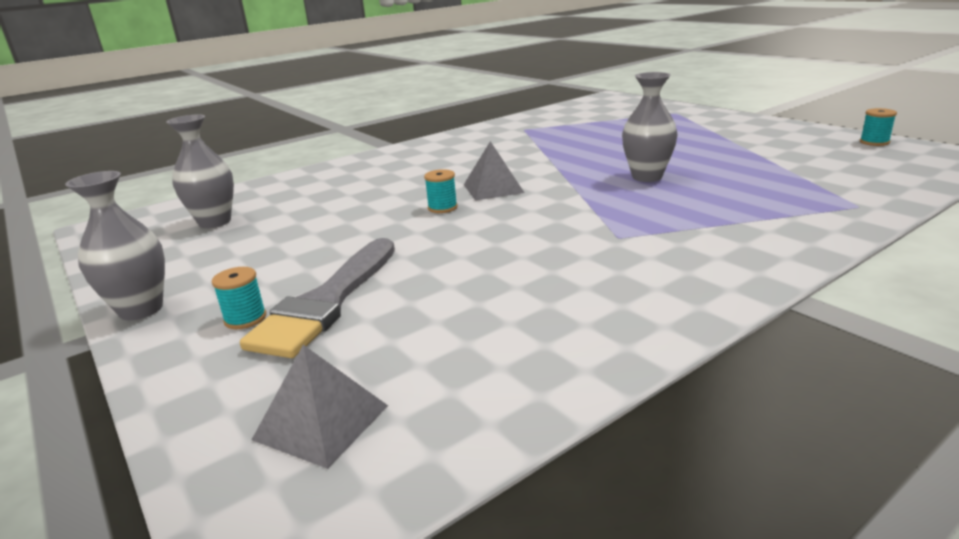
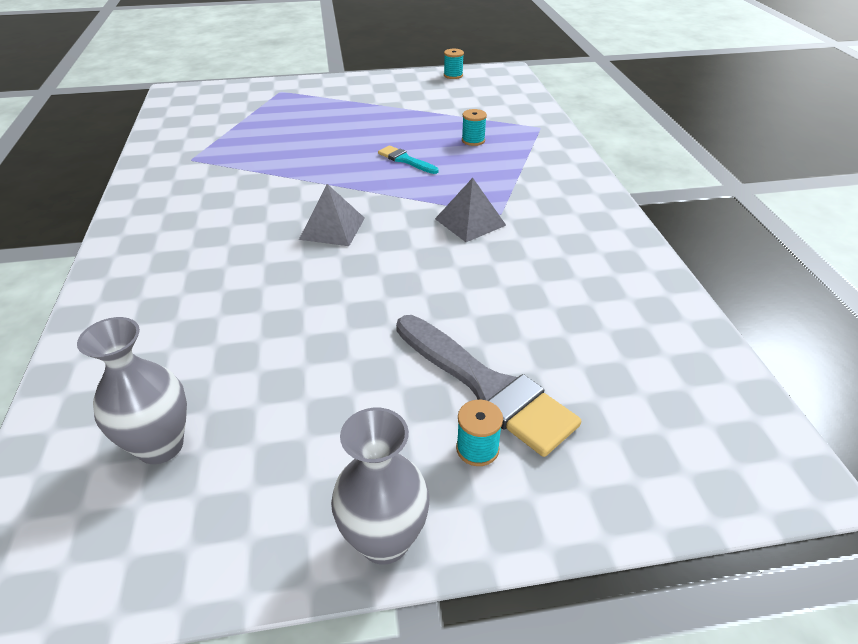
camera: 65 degrees left, 15 degrees up
(321, 422) = (675, 426): grey pyramid -> grey pyramid (470, 222)
(442, 208) = (343, 268): turquoise spool -> turquoise spool (473, 140)
(647, 177) = (405, 160): grey vase -> turquoise brush

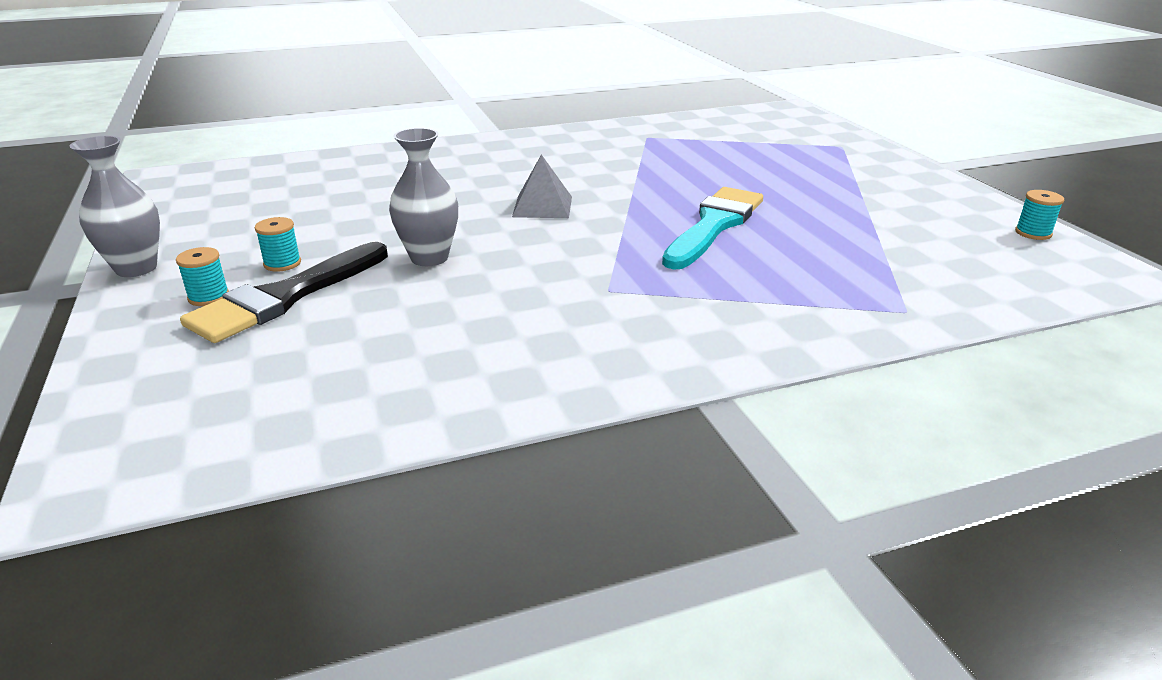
camera: 80 degrees right, 10 degrees down
(160, 446) = (258, 191): grey vase -> grey vase (429, 258)
(405, 160) = (714, 225): turquoise brush -> turquoise brush, size x2.01
(470, 222) = (581, 272): grey pyramid -> none
(473, 140) = (806, 261): turquoise spool -> turquoise spool (282, 263)
(486, 386) = (286, 297): grey brush -> black brush

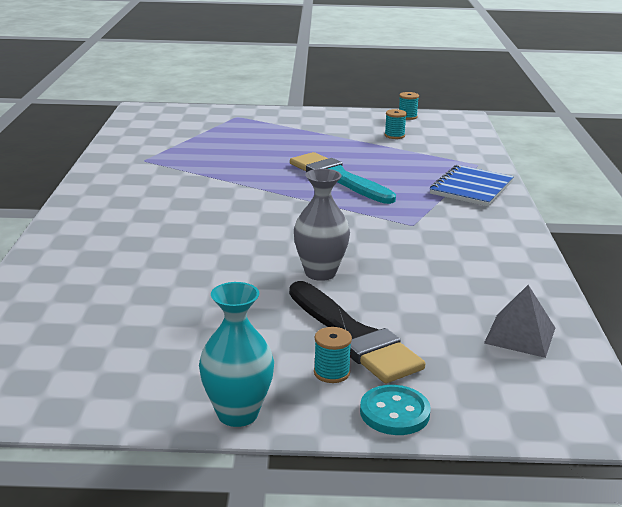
camera: 70 degrees left, 5 degrees down
(129, 340) = (394, 412): none -> turquoise button
(136, 268) = (237, 414): grey vase -> turquoise vase
(282, 263) = (285, 335): turquoise spool -> turquoise spool (394, 136)
(542, 206) = (255, 220): grey pyramid -> grey pyramid (520, 335)
(792, 316) = (471, 188): none -> blue notebook

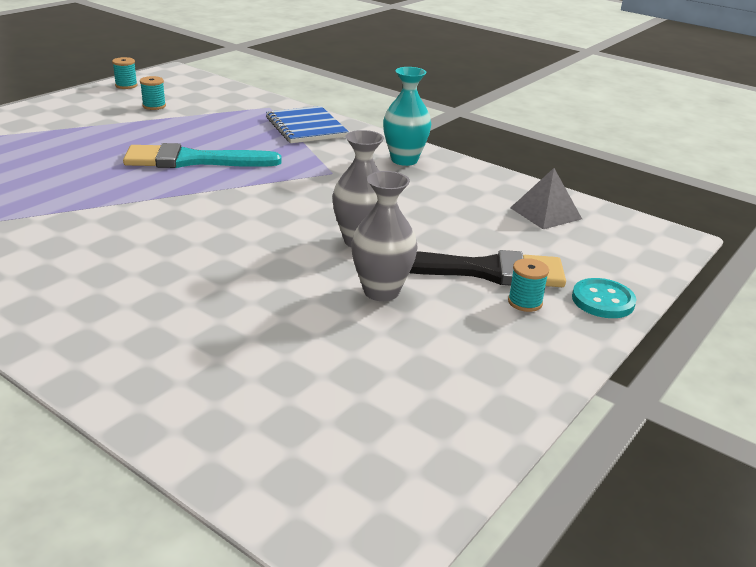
camera: 55 degrees left, 5 degrees up
(237, 414) = (547, 369): turquoise vase -> turquoise vase (404, 160)
(257, 306) = (381, 291): none -> grey vase

